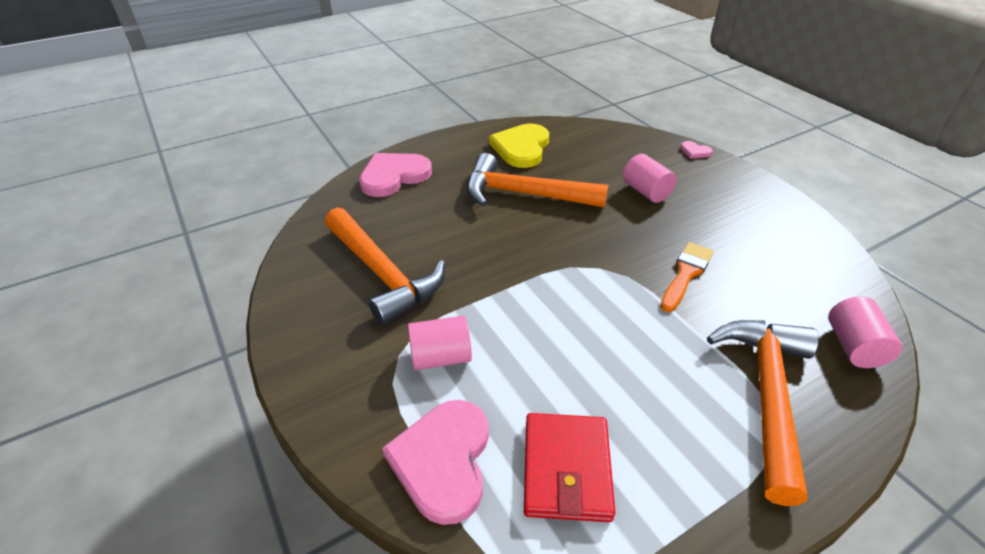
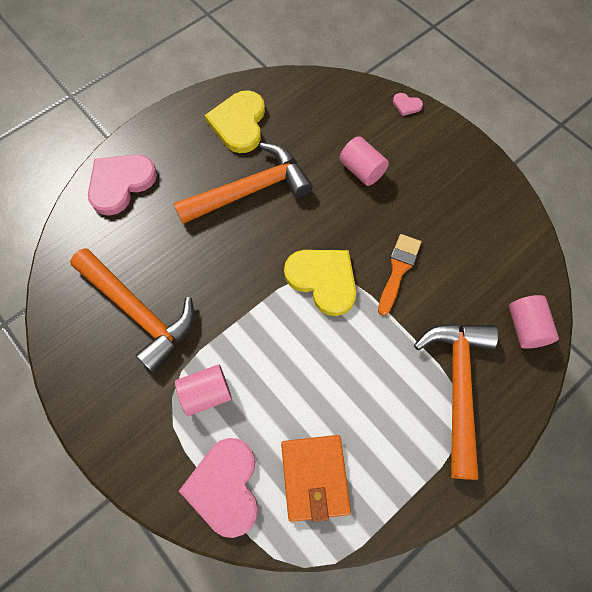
camera: 10 degrees left, 25 degrees up
(524, 194) = (250, 190): orange hammer -> orange hammer turned 150 degrees clockwise
(566, 469) = (315, 478): red wallet -> orange wallet
(596, 272) = (323, 280): none -> yellow heart

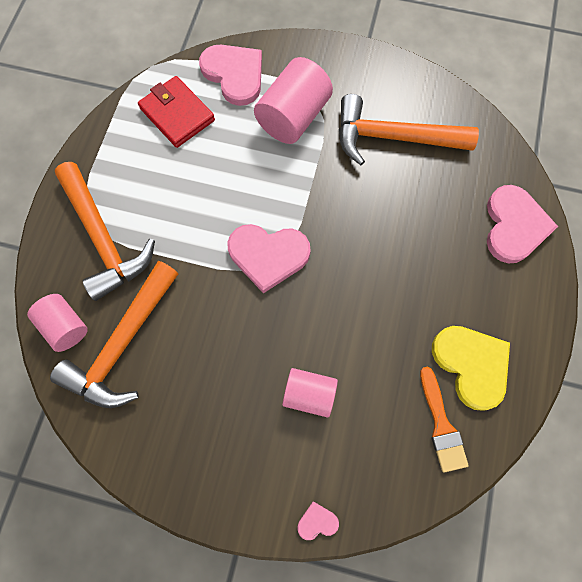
camera: 145 degrees right, 5 degrees up
(206, 393) = (293, 117): pink cylinder -> pink cylinder, size x1.59
(250, 190) = (397, 297): orange hammer -> orange hammer (123, 343)
(315, 478) = (177, 114): orange wallet -> red wallet
(323, 280) = (268, 255): yellow heart -> pink heart
(398, 270) = (208, 308): orange brush -> orange brush (441, 425)

